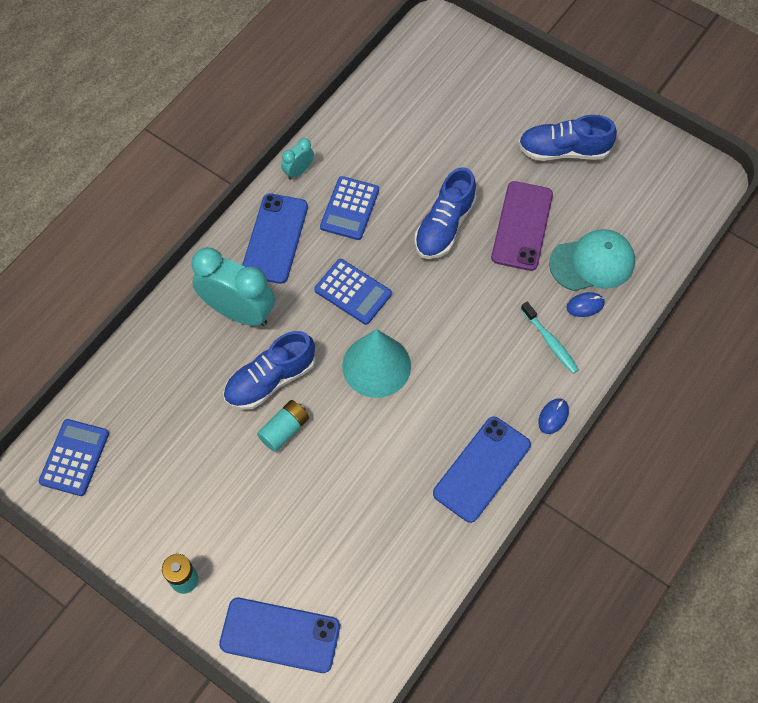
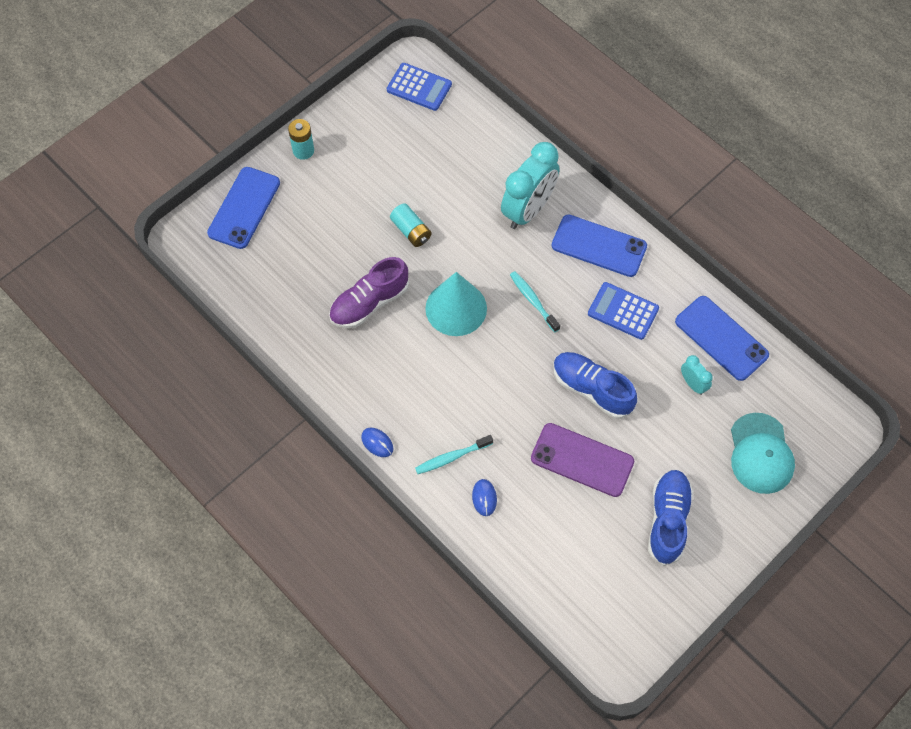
camera: 100 degrees right, 0 degrees up
(270, 380) = (458, 226): blue shoe -> none
(298, 171) = (670, 274): turquoise clock -> turquoise clock (693, 384)
(353, 292) = (533, 301): blue calculator -> turquoise toothbrush
(387, 457) = (369, 303): none -> purple shoe
(482, 469) = (342, 374): blue phone -> blue phone (721, 338)
(592, 262) = (530, 516): turquoise cap -> turquoise cap (760, 453)

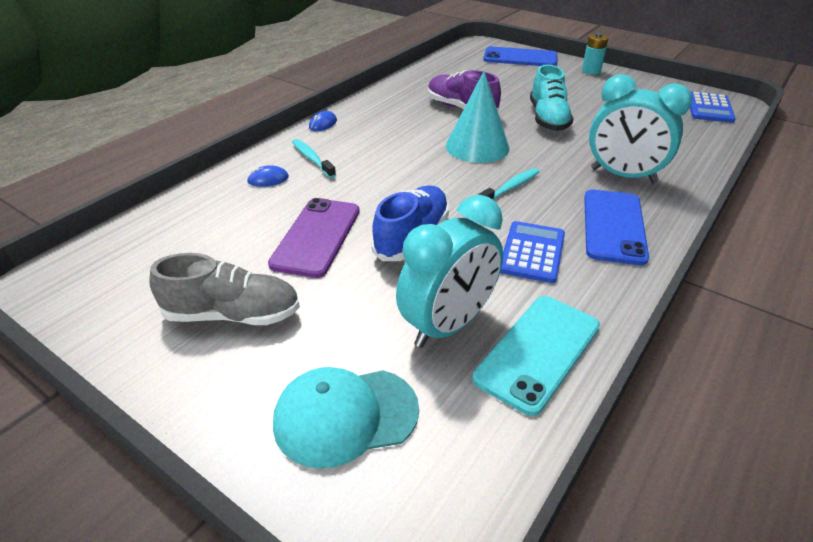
camera: 80 degrees right, 25 degrees down
(411, 231) = (548, 119): turquoise battery -> turquoise shoe
(667, 520) = (233, 314): blue shoe -> grey shoe
(693, 384) = (448, 325): turquoise clock -> turquoise clock, size x2.16
(721, 338) = (538, 352): blue phone -> turquoise phone

